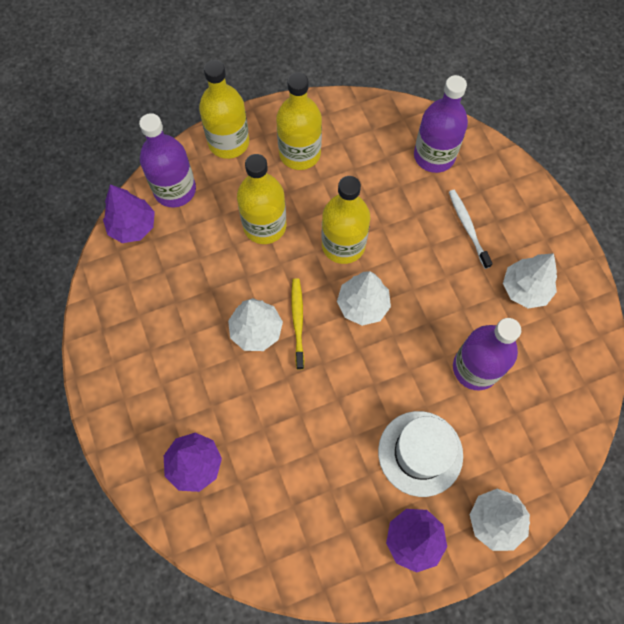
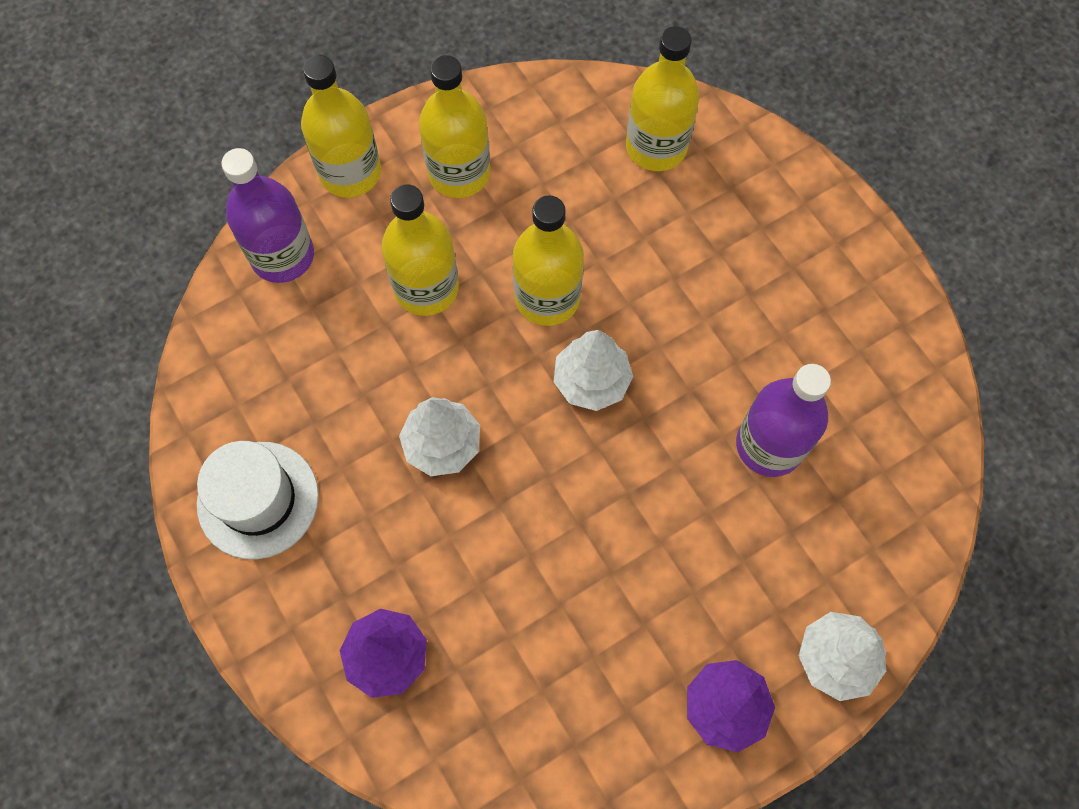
camera: 10 degrees left, 0 degrees up
(132, 226) = (229, 320): purple tree -> none
(298, 321) = (501, 420): yellow toothbrush -> none
(420, 453) = (712, 581): white hat -> white hat (258, 500)
(434, 156) = (656, 147): purple bottle -> yellow bottle
(467, 227) = (722, 243): white toothbrush -> none
(525, 289) = (820, 319): white tree -> none

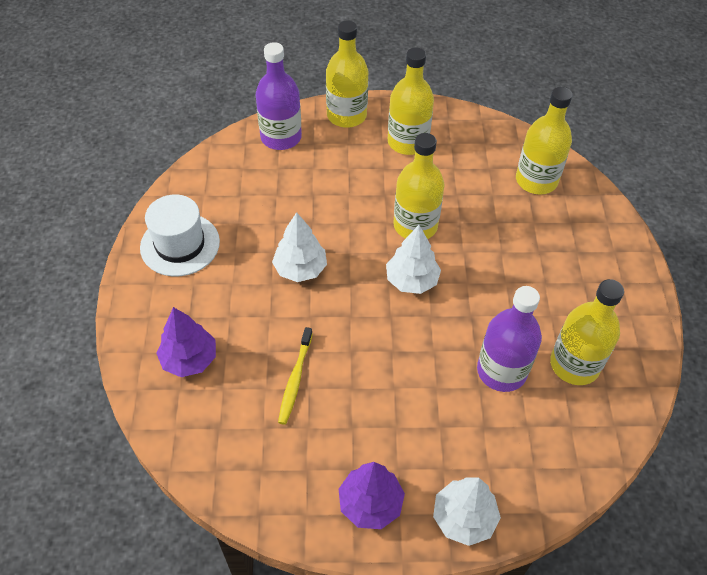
camera: 30 degrees right, 15 degrees down
(426, 288) = (348, 188): yellow bottle -> yellow bottle (574, 364)
(537, 604) = (295, 380): none -> yellow toothbrush

